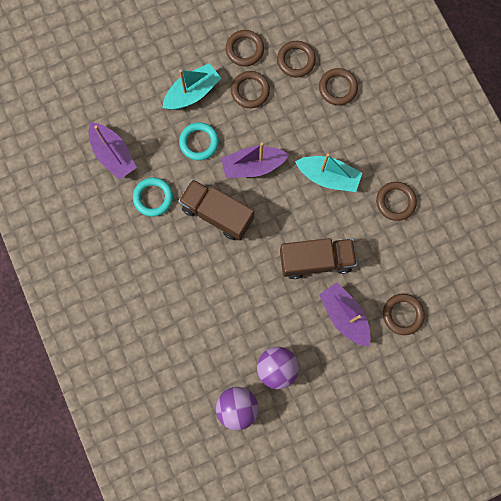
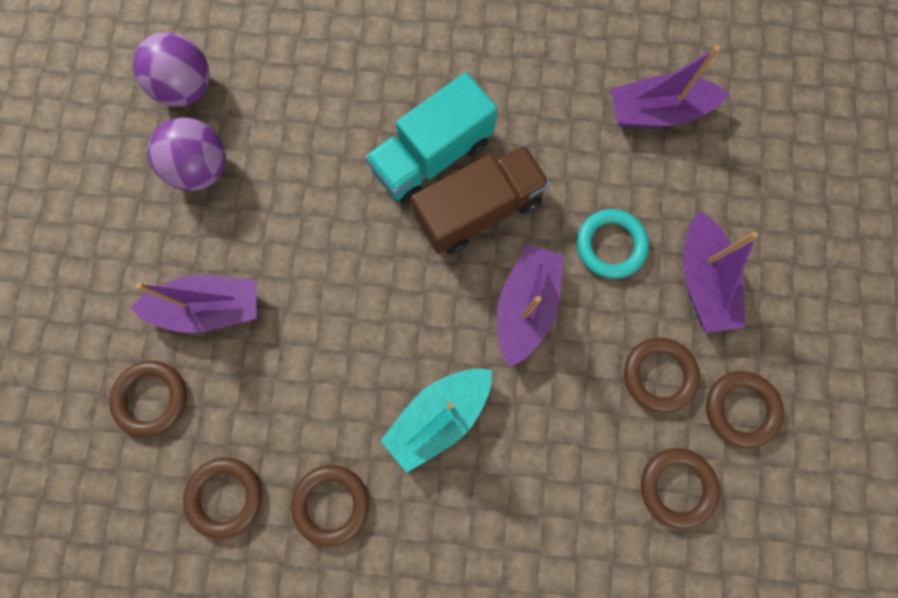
camera: 120 degrees right, 0 degrees up
(153, 198) = (557, 133): turquoise ring -> none
(192, 93) = (702, 280): turquoise boat -> purple boat
(202, 253) = (432, 156): none -> turquoise truck
(316, 260) = (318, 315): brown truck -> none
(337, 88) = (587, 531): brown ring -> brown ring (225, 496)

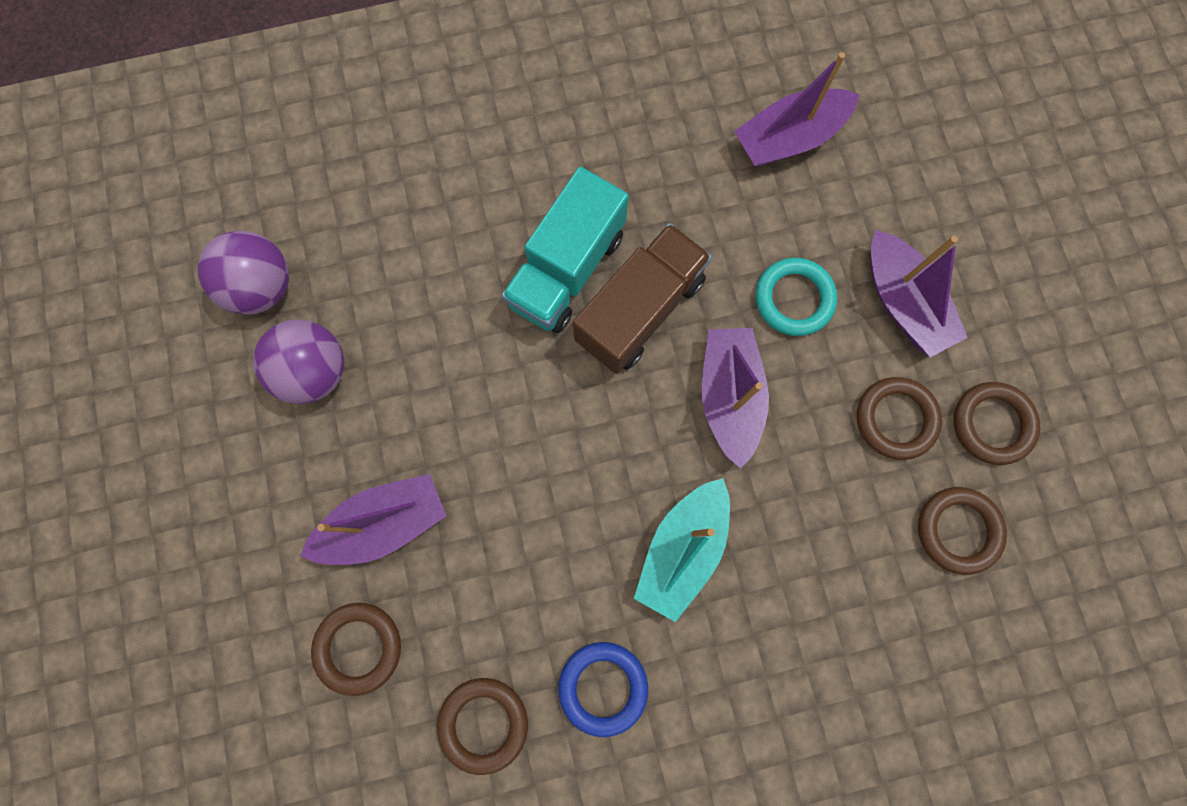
camera: 20 degrees left, 0 degrees up
(331, 504) = (603, 687): brown ring -> blue ring

